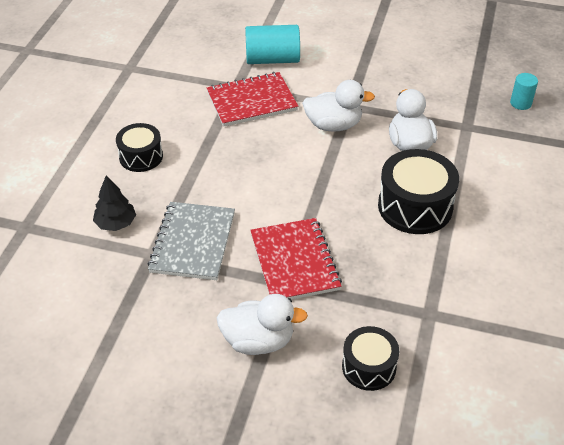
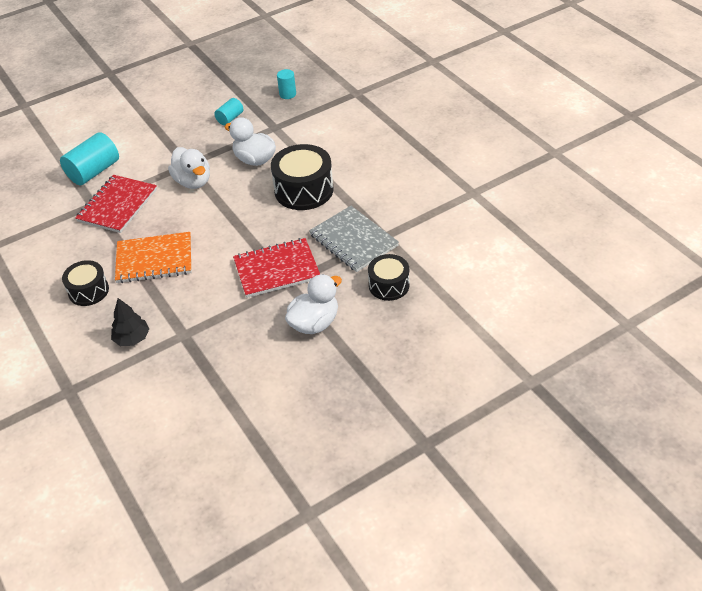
camera: 45 degrees left, 0 degrees up
(193, 242) = (200, 308): grey notebook -> grey notebook (353, 240)
(217, 170) = (154, 259): none -> orange notebook
(294, 262) = (277, 269): red notebook -> red notebook turned 45 degrees counterclockwise
(333, 125) = (193, 182): white duck -> white duck turned 105 degrees clockwise
(438, 90) = (230, 118): none -> turquoise cylinder

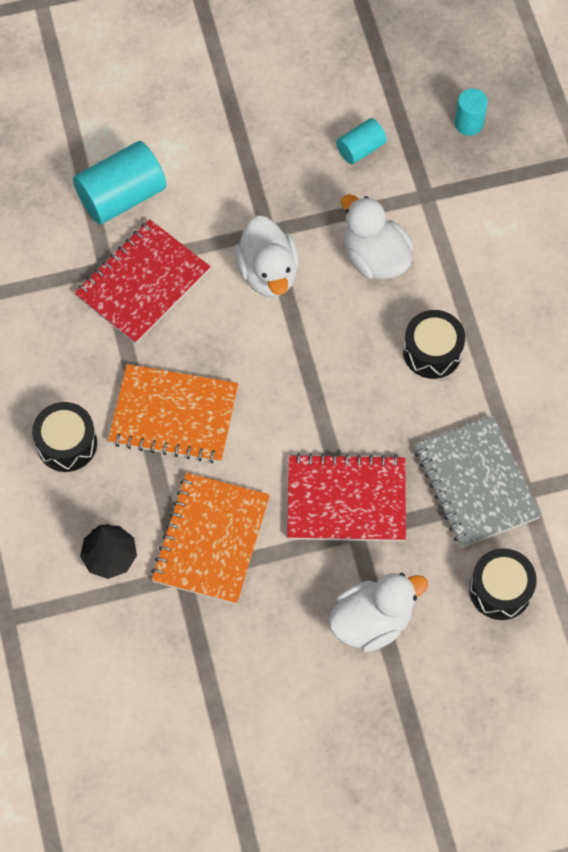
camera: 15 degrees right, 20 degrees up
(197, 312) = (211, 540): none -> orange notebook
(304, 190) = (432, 352): black drum -> black drum, size x0.62

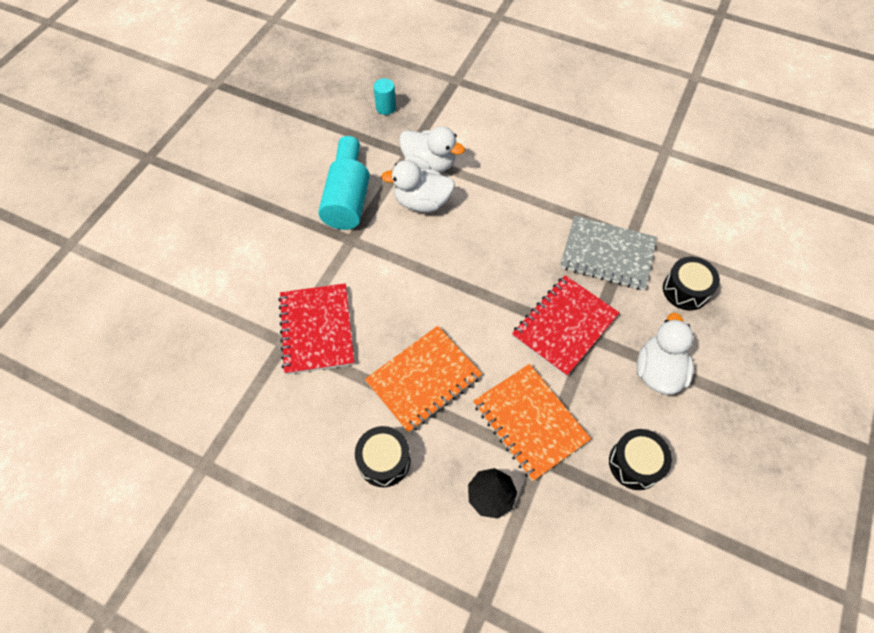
camera: 50 degrees left, 5 degrees down
(122, 196) = (247, 297): turquoise cylinder -> turquoise cylinder (347, 207)
(268, 273) = (378, 259): white duck -> white duck (429, 164)
(432, 352) = (506, 217): black drum -> black drum (635, 463)

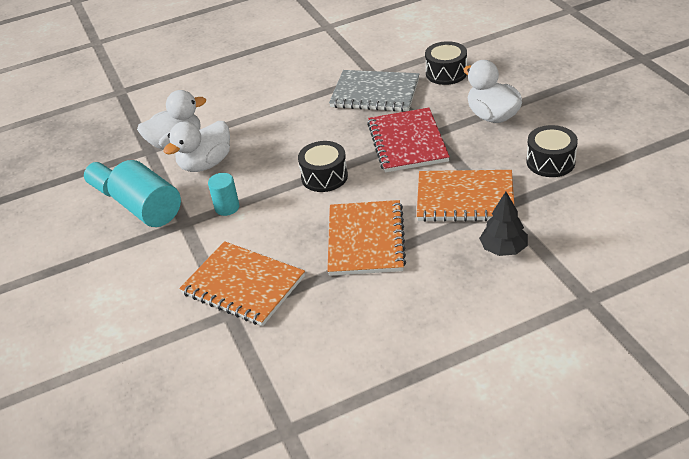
camera: 45 degrees left, 20 degrees down
(317, 329) = (243, 285): red notebook -> orange notebook
(384, 461) = (412, 298): black drum -> black drum (324, 177)
(386, 108) = (86, 141): turquoise cylinder -> turquoise cylinder (227, 207)
(607, 254) = (375, 93): grey notebook -> grey notebook turned 45 degrees clockwise

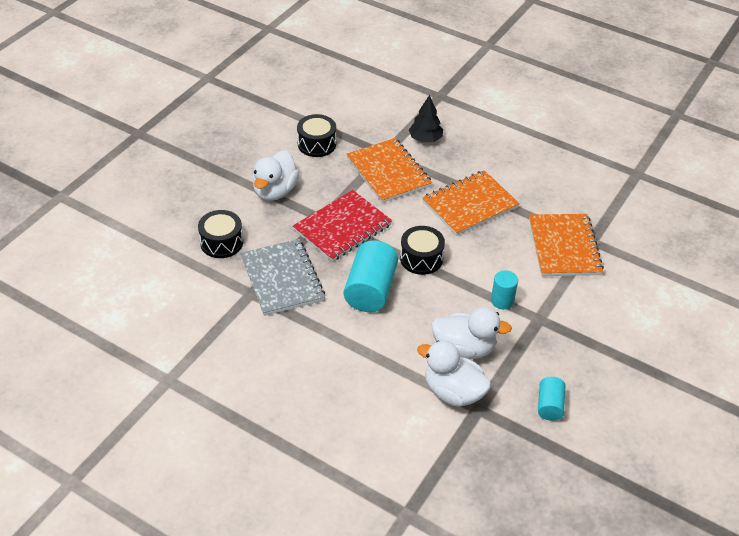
camera: 130 degrees left, 5 degrees up
(149, 210) = (546, 352): turquoise cylinder -> turquoise cylinder (370, 290)

